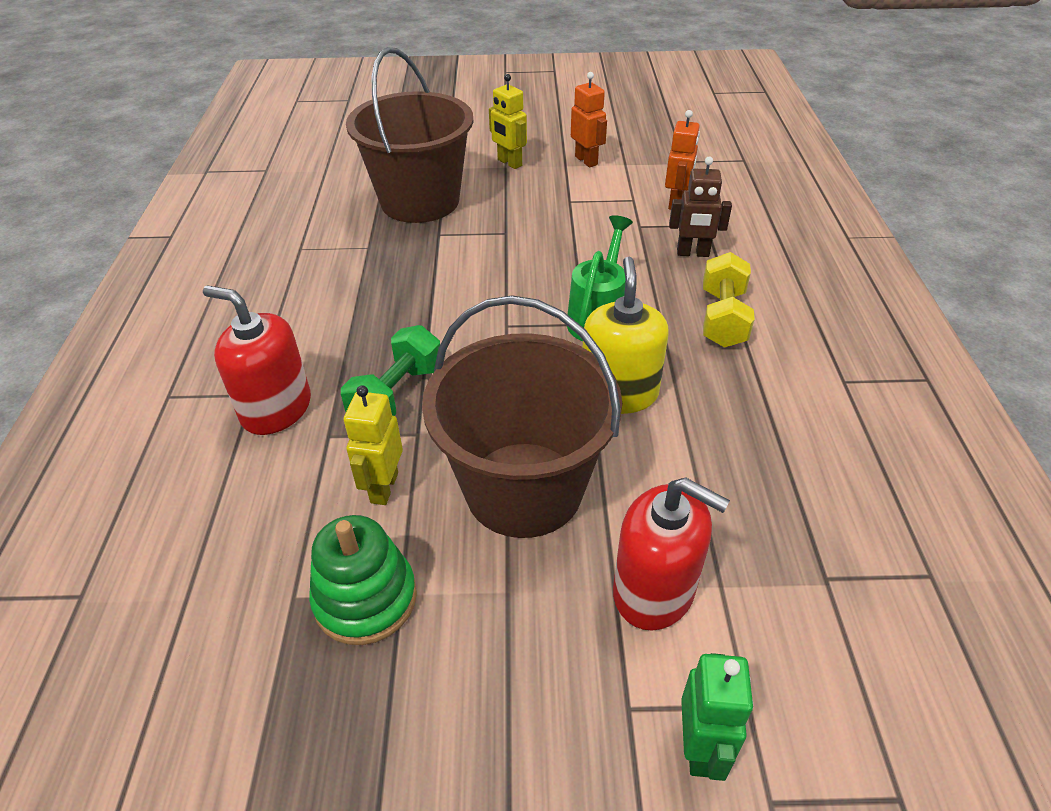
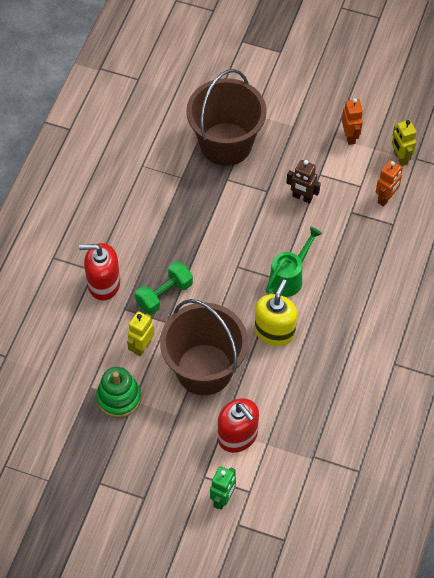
camera: 20 degrees right, 15 degrees up
(276, 409) = (103, 284): red soap dispenser -> red soap dispenser turned 45 degrees counterclockwise
(509, 163) = (297, 123): yellow robot -> yellow robot (400, 158)
(693, 253) = (370, 246): brown robot -> brown robot (302, 197)
(722, 318) = (357, 301): yellow dumbbell -> none

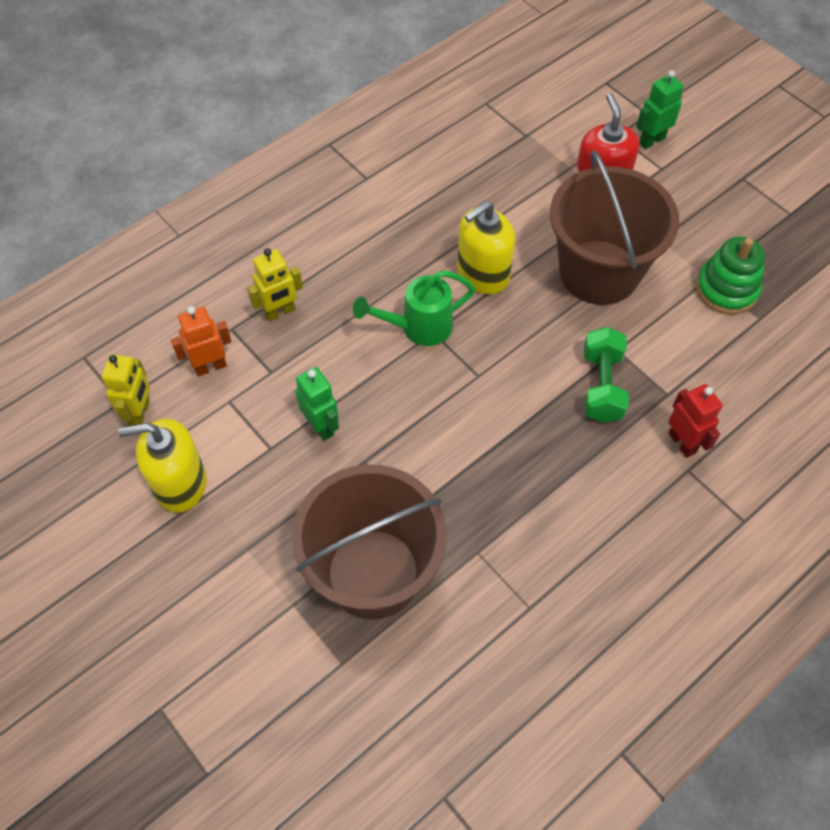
camera: 150 degrees left, 0 degrees up
(103, 284) = (682, 443): red soap dispenser -> red robot
(142, 347) = (667, 334): yellow robot -> yellow robot (280, 312)
(164, 294) = (602, 386): green dumbbell -> green dumbbell turned 75 degrees counterclockwise
(302, 197) = (321, 426): brown robot -> green robot
(350, 137) = (180, 484): orange robot -> yellow soap dispenser

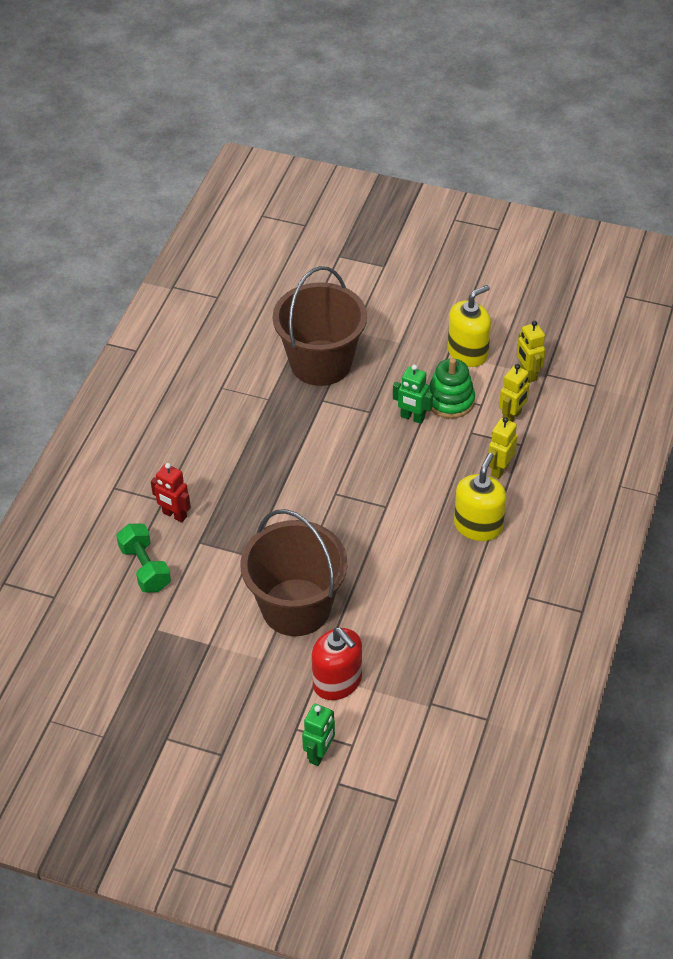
camera: 150 degrees right, 10 degrees down
(210, 366) = (512, 417): orange robot -> yellow robot
(419, 327) = (398, 504): green watering can -> none
(482, 274) = (381, 564): yellow soap dispenser -> yellow soap dispenser (478, 526)
(602, 386) = (247, 525): green dumbbell -> green dumbbell (145, 568)
(726, 289) = (191, 641): green stacking toy -> green stacking toy (450, 401)

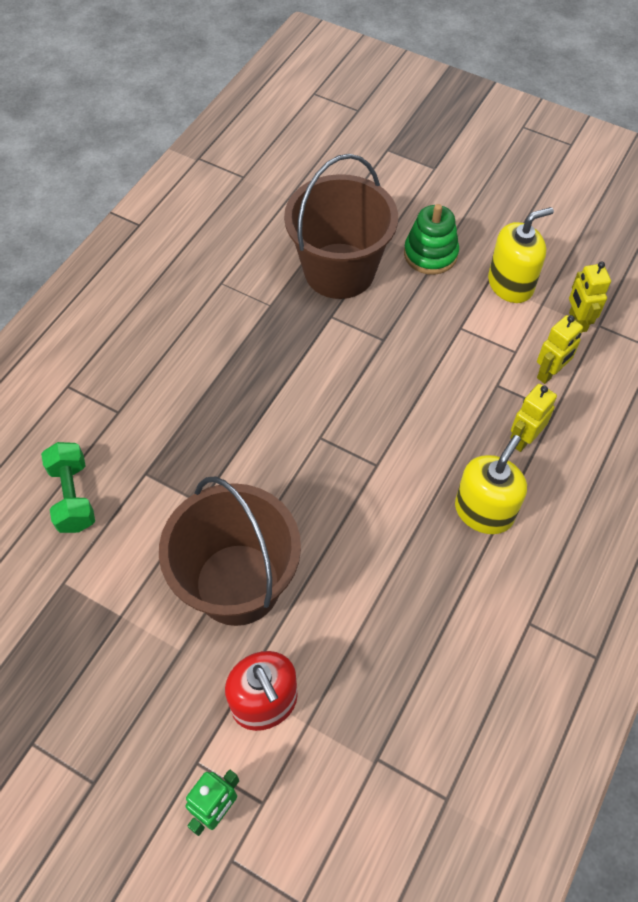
camera: 10 degrees right, 10 degrees up
(174, 515) = (126, 433): red robot -> none
(412, 418) = (430, 355): green robot -> none
(450, 401) = (479, 341): green stacking toy -> green stacking toy (430, 254)

